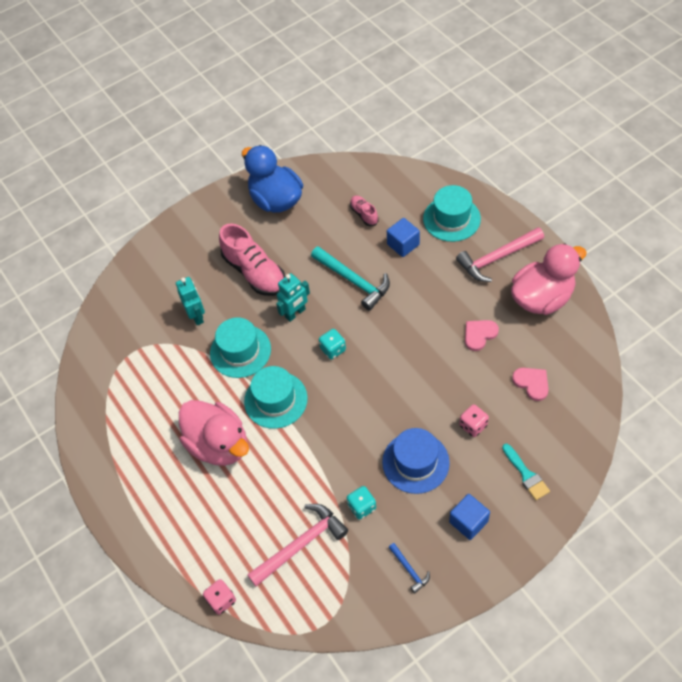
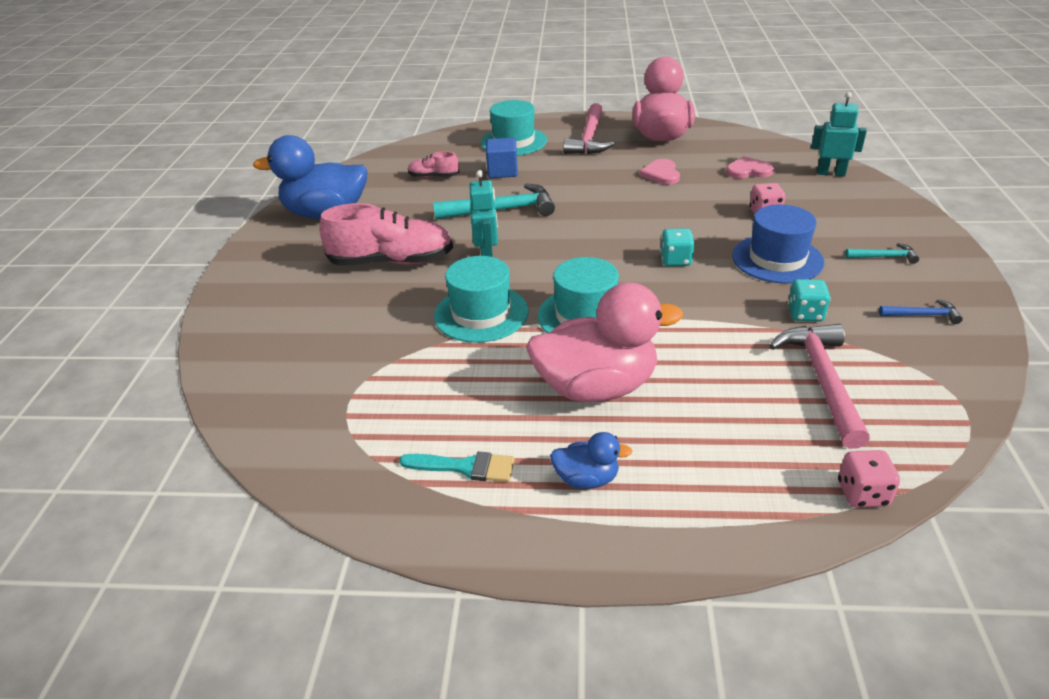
camera: 55 degrees left, 20 degrees down
(152, 481) = (587, 479): none -> blue duck
(197, 316) = (381, 326): turquoise robot -> turquoise robot (830, 173)
(333, 349) = (568, 253): turquoise dice -> turquoise dice (676, 260)
(468, 522) = (884, 257): blue cube -> turquoise hammer
(526, 474) = (852, 208): turquoise brush -> turquoise brush (465, 467)

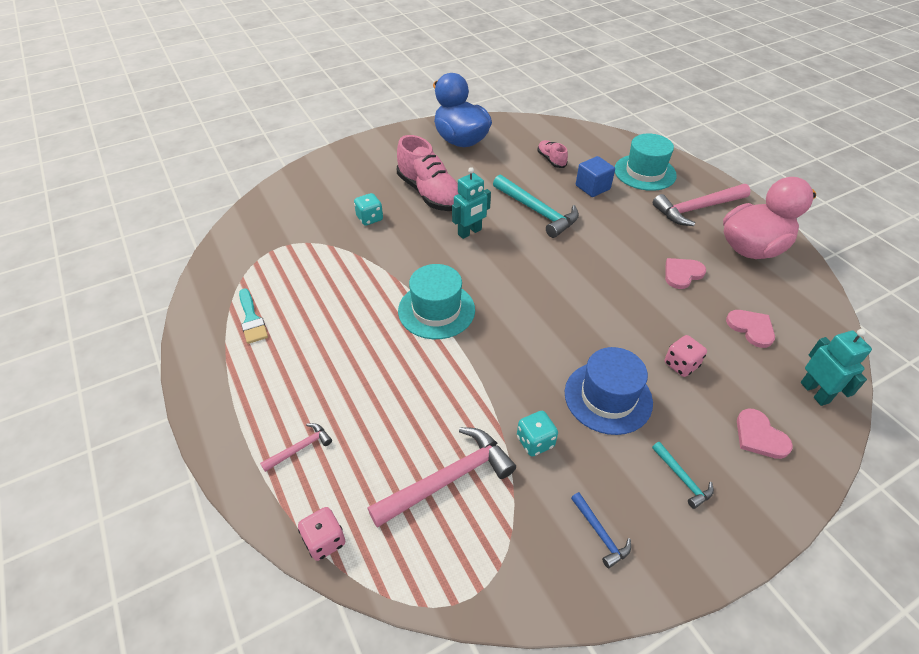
camera: 55 degrees right, 10 degrees up
(481, 313) = (402, 259): turquoise hat -> none
(587, 479) = (267, 378): blue duck -> none
(596, 387) = (359, 348): pink duck -> none
(676, 260) = (550, 332): turquoise dice -> turquoise dice (369, 218)
(720, 478) = (300, 448): none -> pink hammer
(860, 210) = (759, 436): none -> pink heart

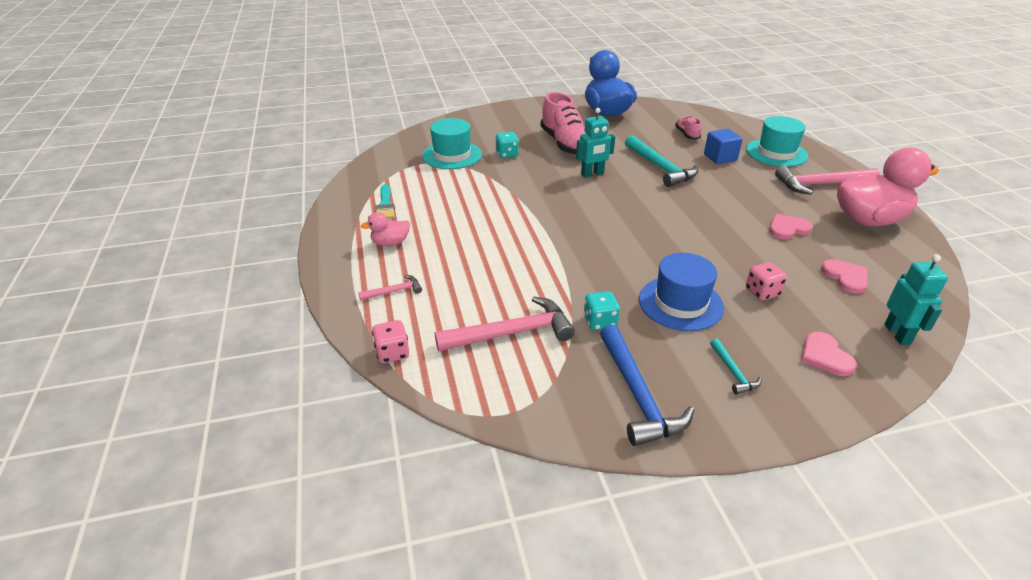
camera: 15 degrees right, 10 degrees down
(274, 376) = (390, 243): none -> pink duck
(436, 310) = (543, 221): turquoise hat -> turquoise hat (452, 155)
(600, 534) = (637, 395): blue hammer -> blue hammer, size x2.04

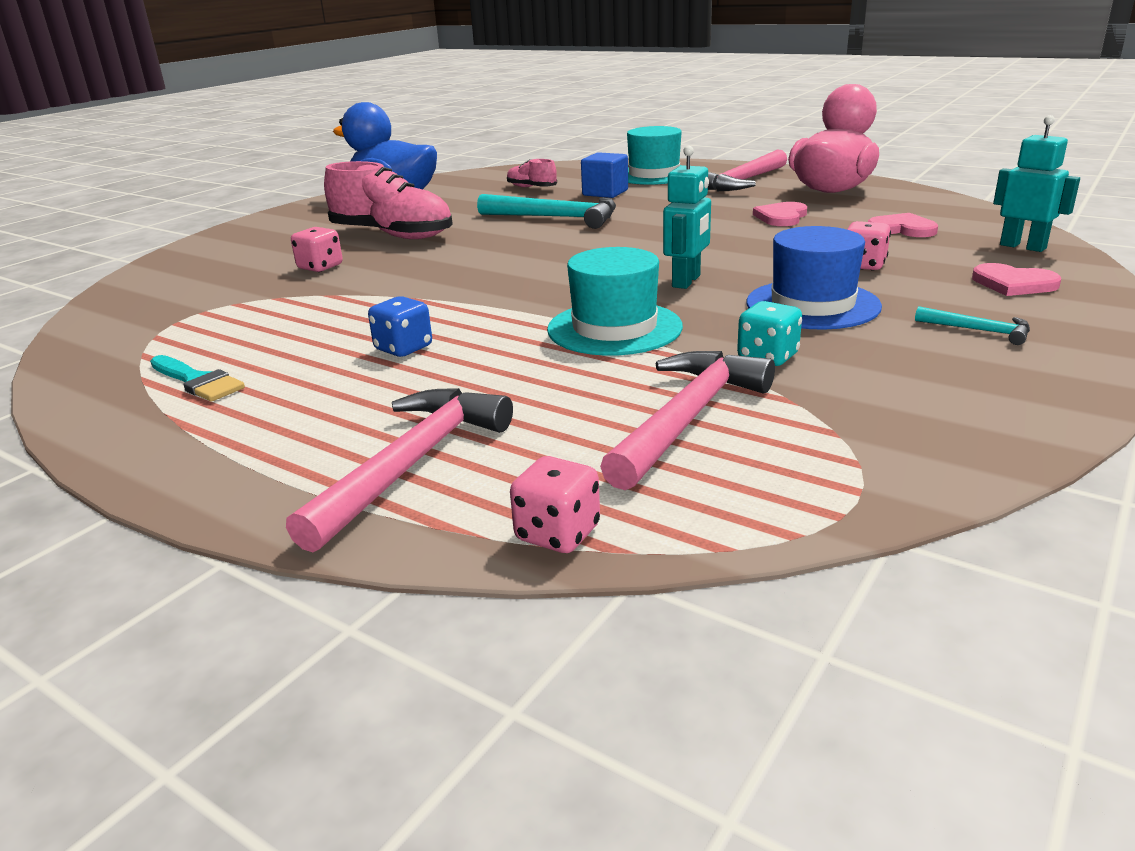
camera: 40 degrees left, 10 degrees down
(390, 243) = (293, 416): pink duck -> none
(394, 291) = (412, 464): pink hammer -> pink hammer, size x2.04
(452, 155) = (225, 294): turquoise hat -> turquoise hat (614, 328)
(470, 227) = (403, 348): none -> blue dice
(507, 154) = (320, 267): turquoise dice -> pink dice
(592, 174) = (482, 247): turquoise robot -> turquoise robot (686, 281)
(637, 395) = (947, 395): blue hammer -> none

